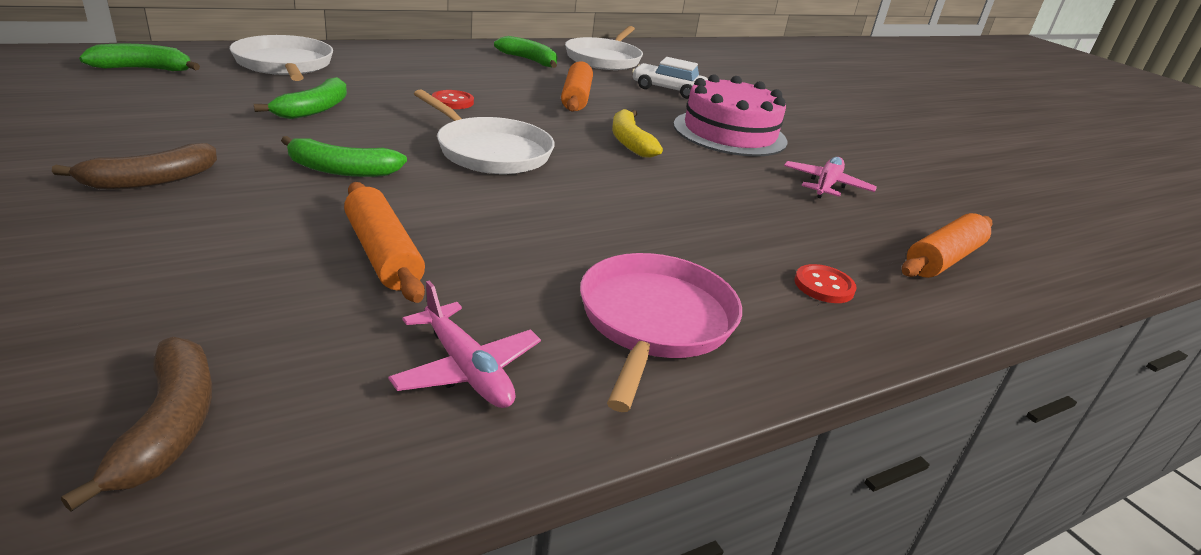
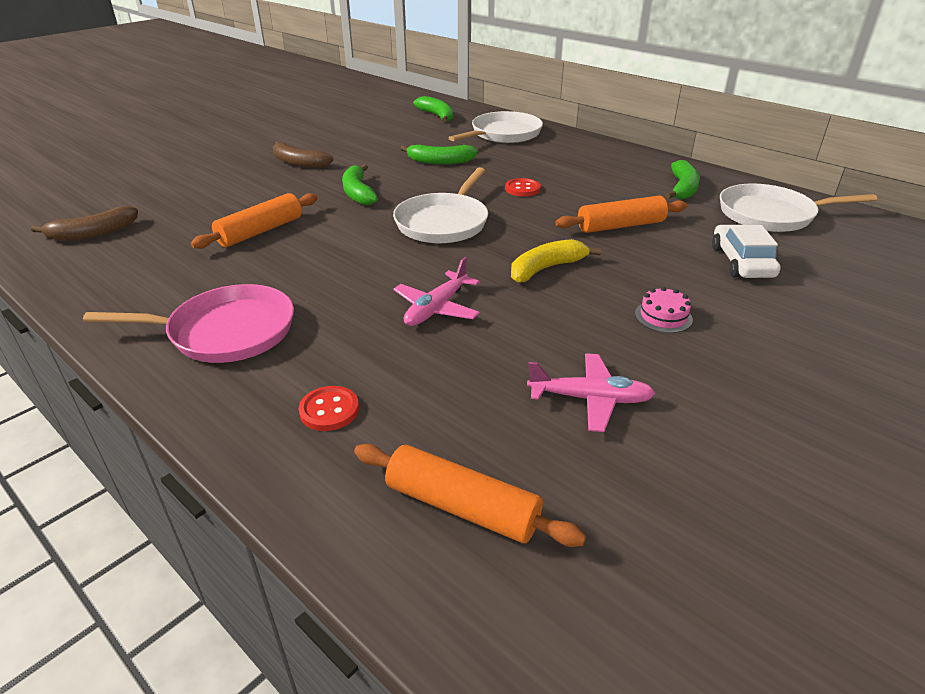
camera: 75 degrees right, 5 degrees up
(467, 369) = (150, 282): pink plane -> pink plane (436, 308)
(729, 133) = (663, 316): pink cake -> pink cake, size x0.40

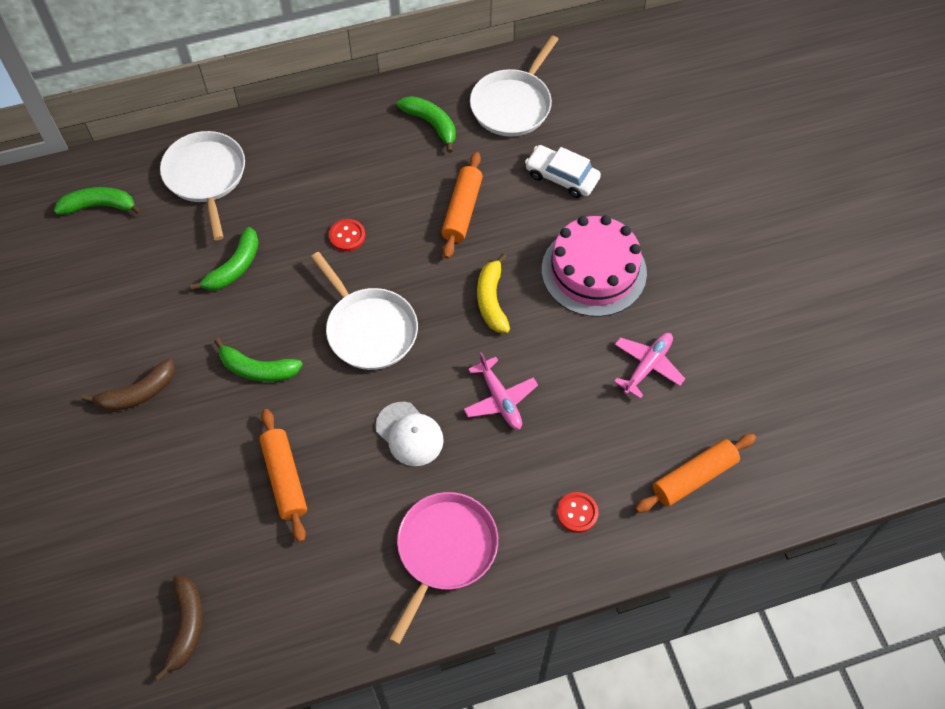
camera: 60 degrees left, 25 degrees up
(351, 272) = (409, 434): none -> white cap
(663, 316) = (594, 271): pink cake -> pink cake, size x2.49

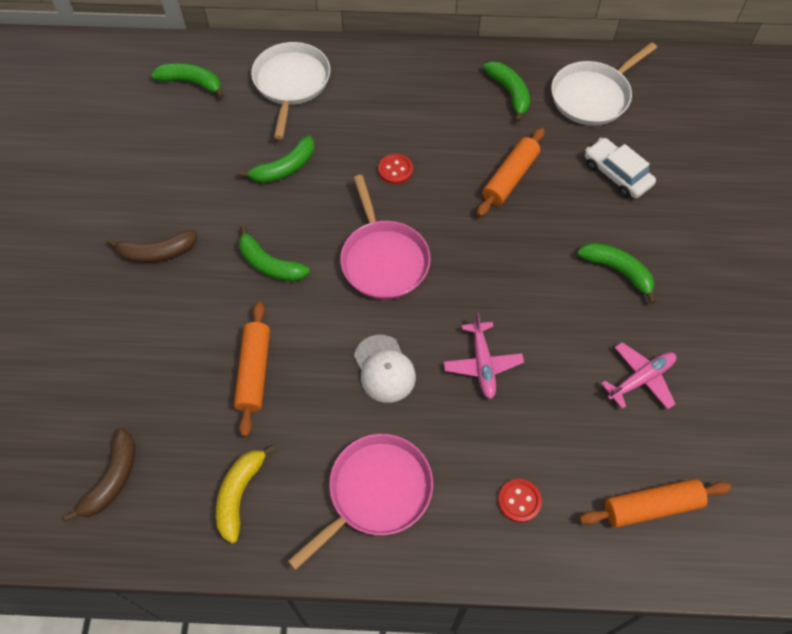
camera: 20 degrees right, 0 degrees up
(369, 329) = (383, 260): white pan -> pink pan
(491, 300) = (508, 268): yellow banana -> yellow banana (239, 494)
(594, 271) = (618, 271): pink cake -> green banana

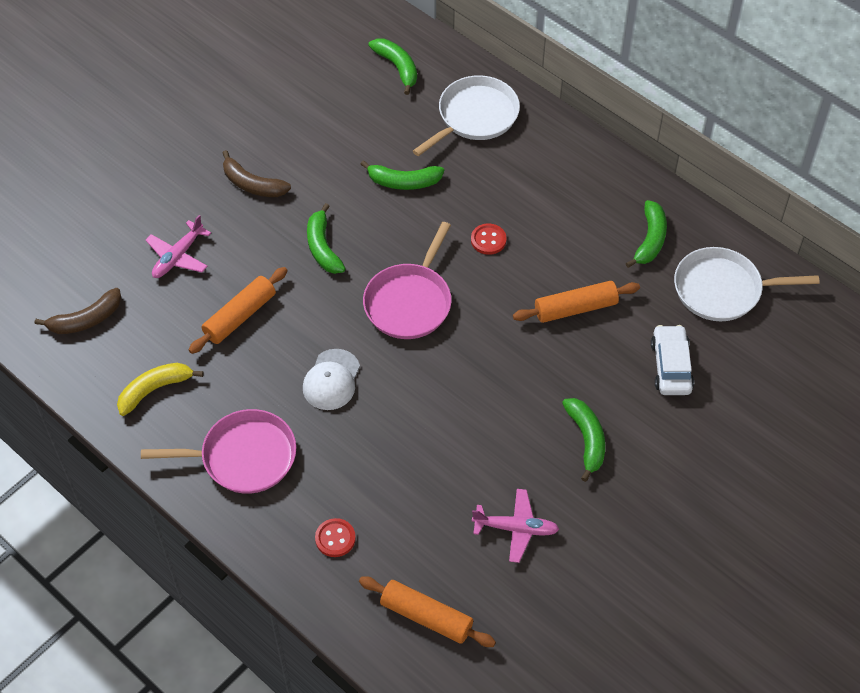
camera: 40 degrees right, 5 degrees down
(482, 364) = (406, 429): pink plane -> pink plane (178, 256)

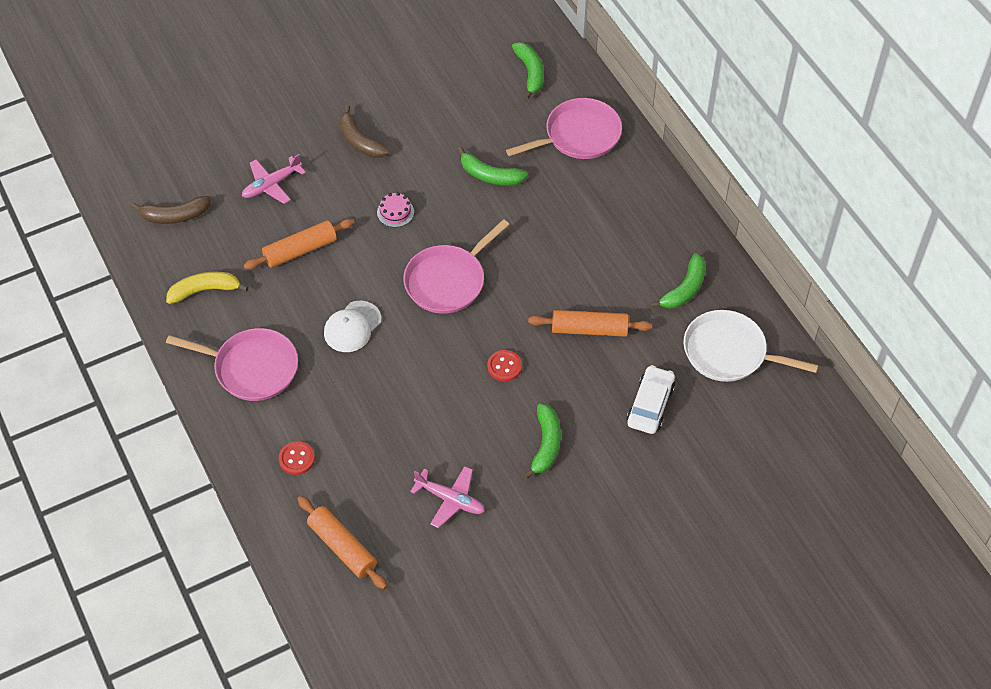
camera: 20 degrees right, 0 degrees up
(323, 247) = (395, 212): green banana -> pink cake
(475, 116) = (579, 135): white pan -> pink pan
(488, 240) = (540, 247): red button -> red button (504, 366)

